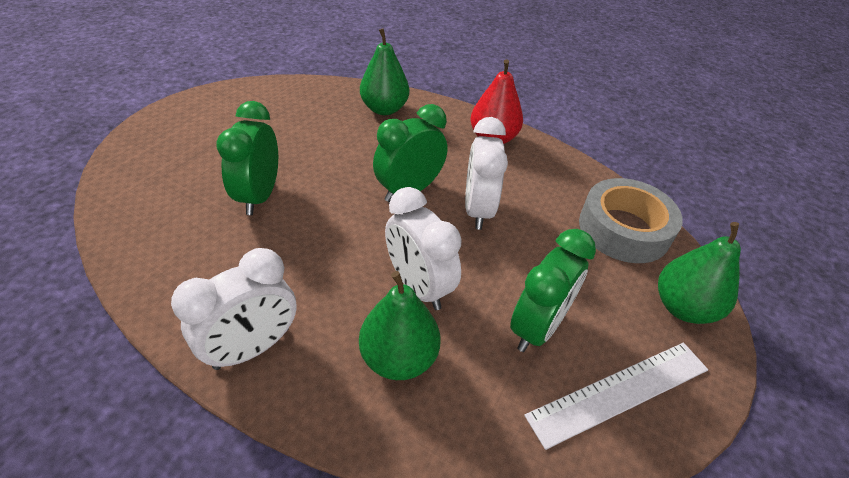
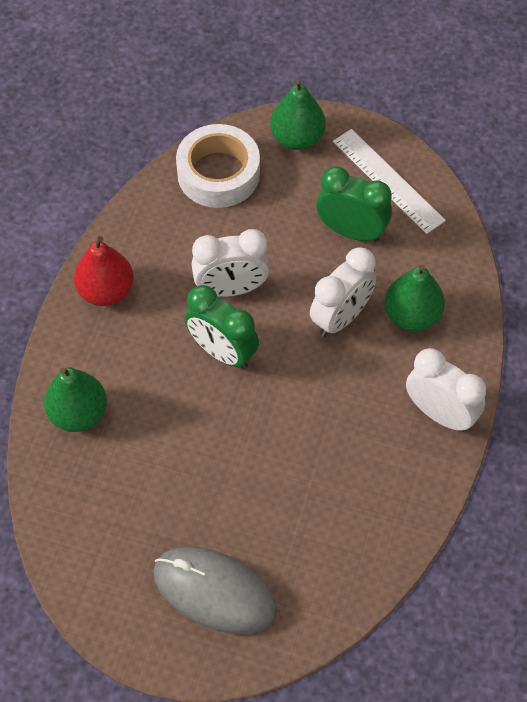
camera: 100 degrees left, 15 degrees up
(192, 144) = (214, 591): none -> grey mouse
(259, 196) = (276, 482): green clock -> none
(623, 229) = (218, 173): grey tape -> white tape

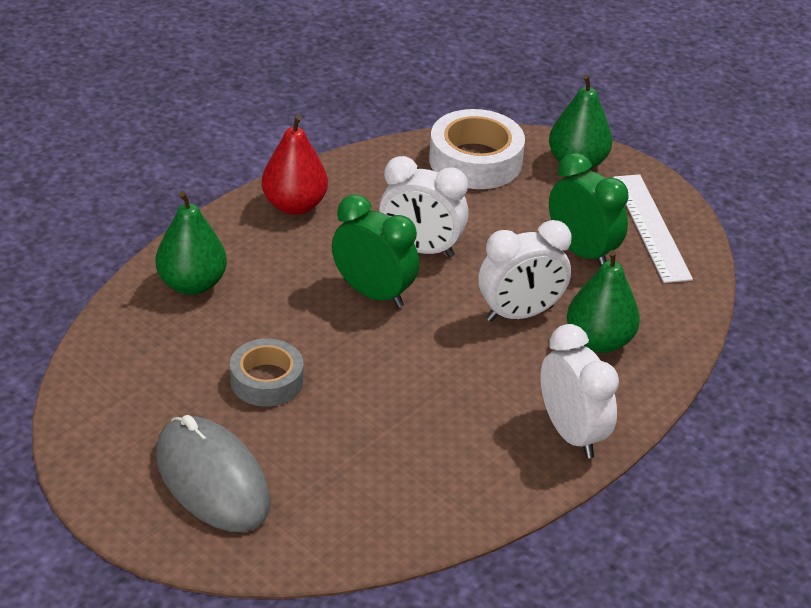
camera: 25 degrees right, 20 degrees down
(195, 479) = (266, 380): none -> grey tape
(222, 352) = (373, 293): green clock -> green clock turned 150 degrees clockwise

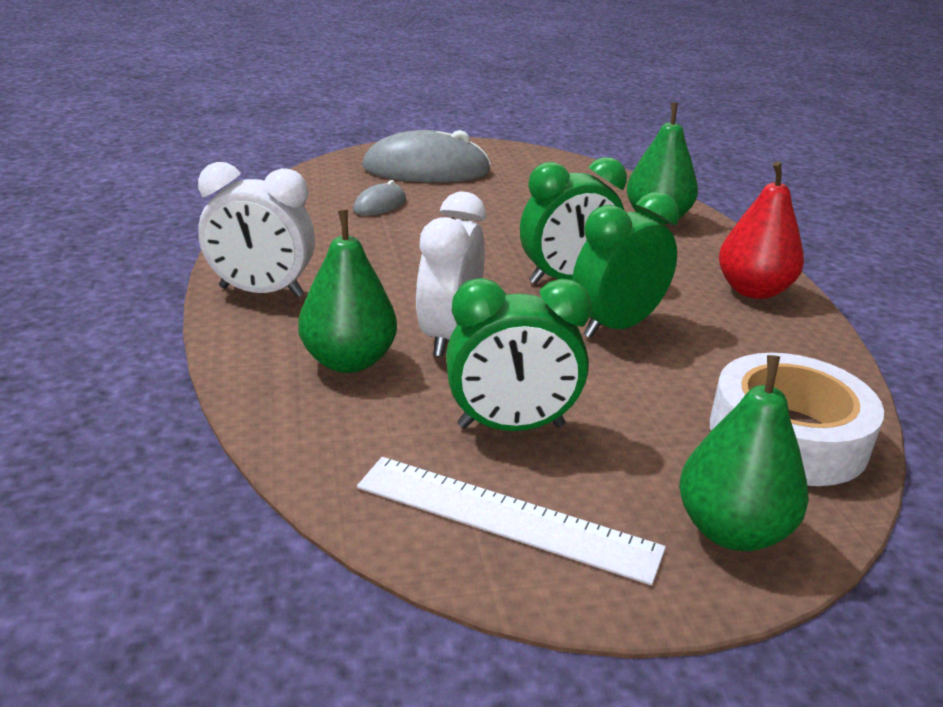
camera: 125 degrees right, 10 degrees down
(266, 380) = (502, 209): grey tape -> none
(342, 462) = (379, 205): none -> grey mouse
(421, 249) = (616, 326): white clock -> green clock

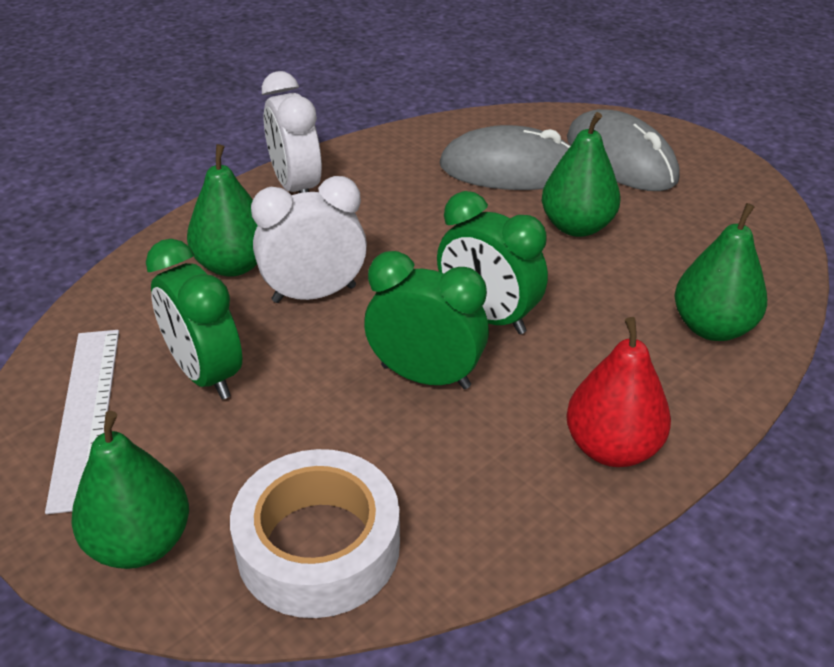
camera: 60 degrees right, 10 degrees up
(379, 205) = (510, 169): grey mouse -> grey mouse, size x2.09
(491, 212) = (576, 227): none -> green pear

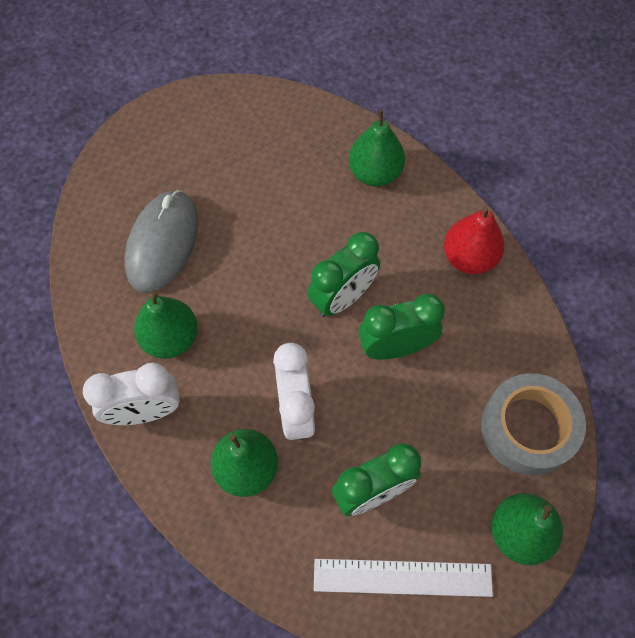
camera: 80 degrees left, 25 degrees up
(318, 546) = (528, 428): white tape -> grey tape
(425, 376) = (395, 347): green clock -> green clock turned 45 degrees clockwise
(576, 227) = (251, 218): green pear -> green pear (170, 338)
(620, 159) = (169, 164): grey mouse -> none

